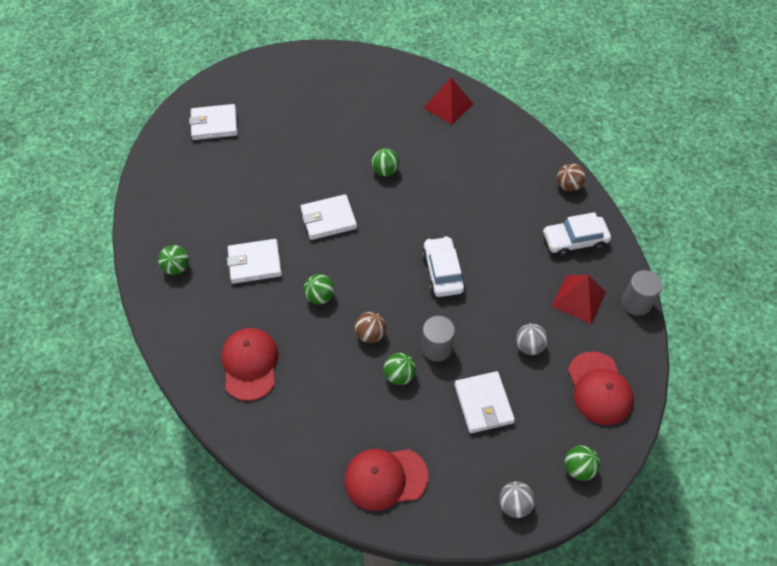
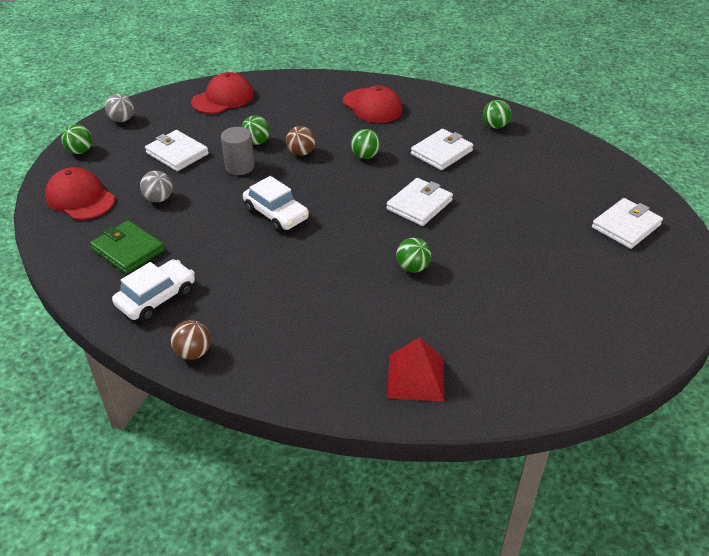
camera: 145 degrees right, 15 degrees down
(578, 299) = (128, 250): red pyramid -> green wallet
(636, 303) = (63, 272): grey cylinder -> none

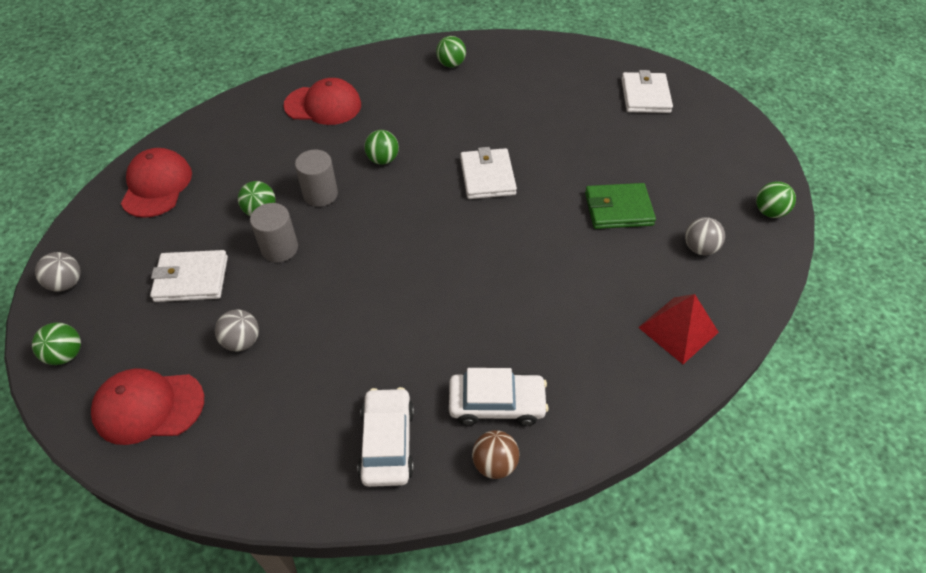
camera: 45 degrees left, 10 degrees up
(128, 250) = (288, 419): green wallet -> green wallet (618, 209)
(276, 214) = (381, 271): white car -> white car (496, 403)
(301, 153) = (320, 194): brown ball -> grey cylinder
(412, 268) = (556, 238): green ball -> green ball (769, 212)
(441, 152) = (441, 115): white wallet -> none
(512, 345) = (699, 248): none -> grey ball

